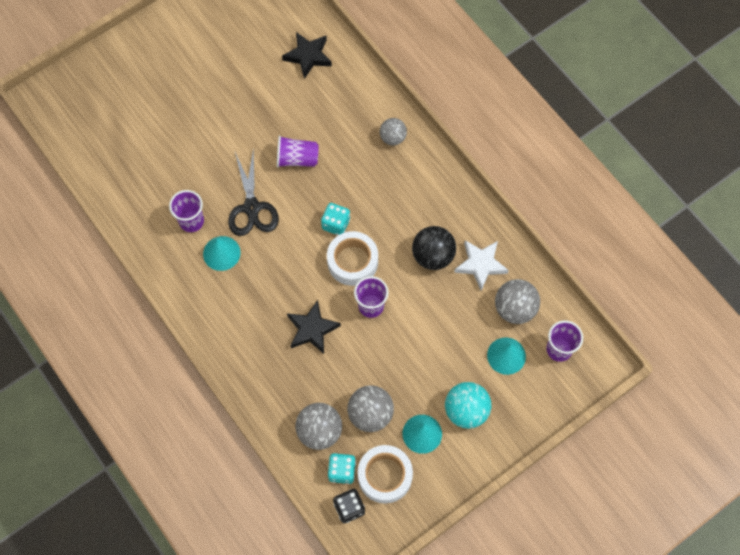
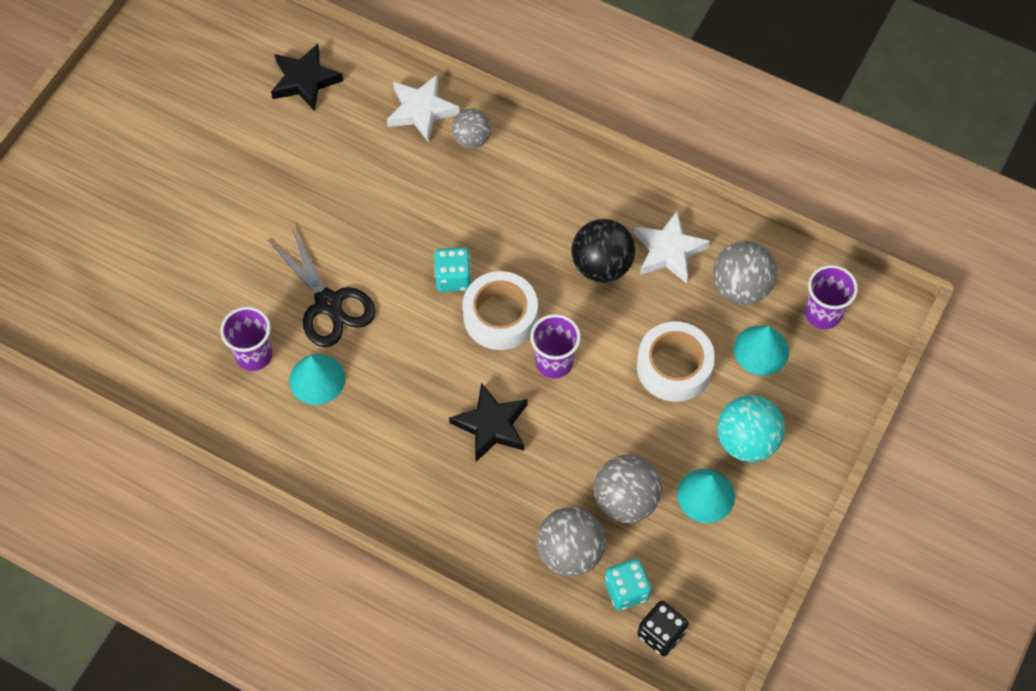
camera: 25 degrees left, 5 degrees down
(297, 159) = (358, 216): purple cup -> none
(370, 106) = (421, 110): none -> white star
(385, 476) = (686, 571): white tape -> white tape (674, 367)

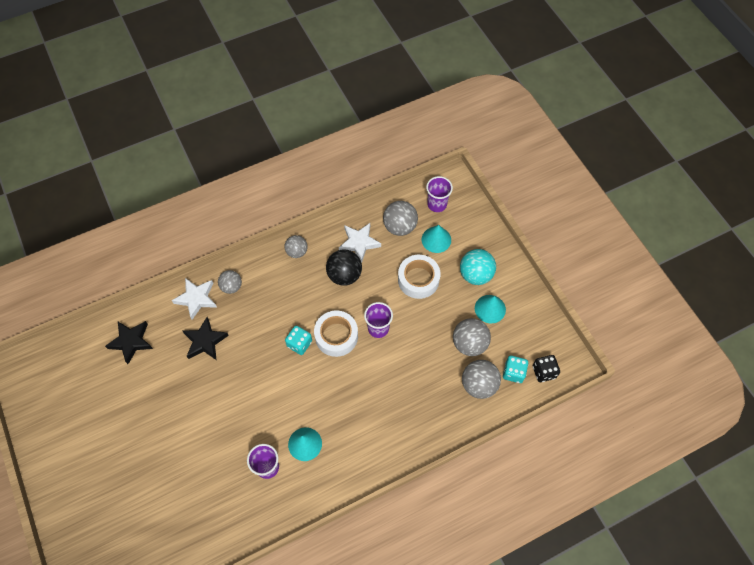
camera: 55 degrees left, 0 degrees up
(328, 304) = (267, 411): black scissors -> none
(491, 425) = (390, 377): black star -> black star (205, 341)
(589, 181) = (297, 252): none -> grey ball

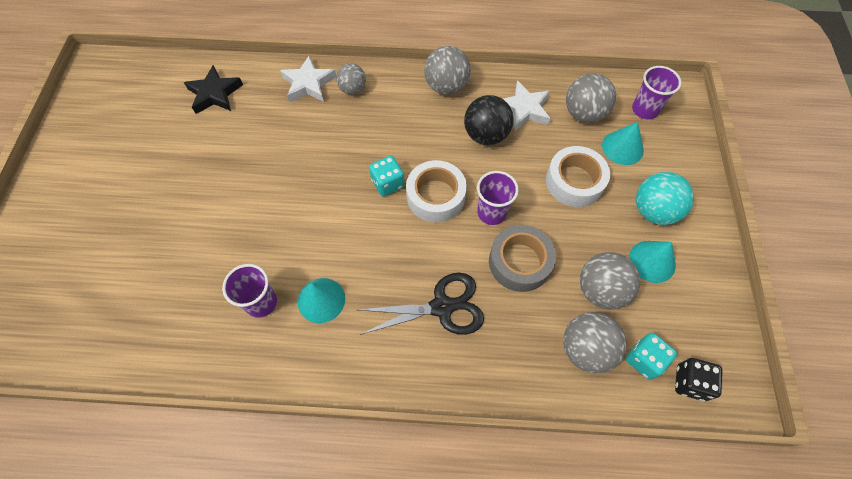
camera: 30 degrees right, 0 degrees up
(205, 341) = (288, 129): black star -> none
(297, 252) = (446, 86): grey ball -> grey ball, size x1.54
(382, 406) = (442, 307): none -> black scissors
(413, 352) = (519, 262): none -> grey tape

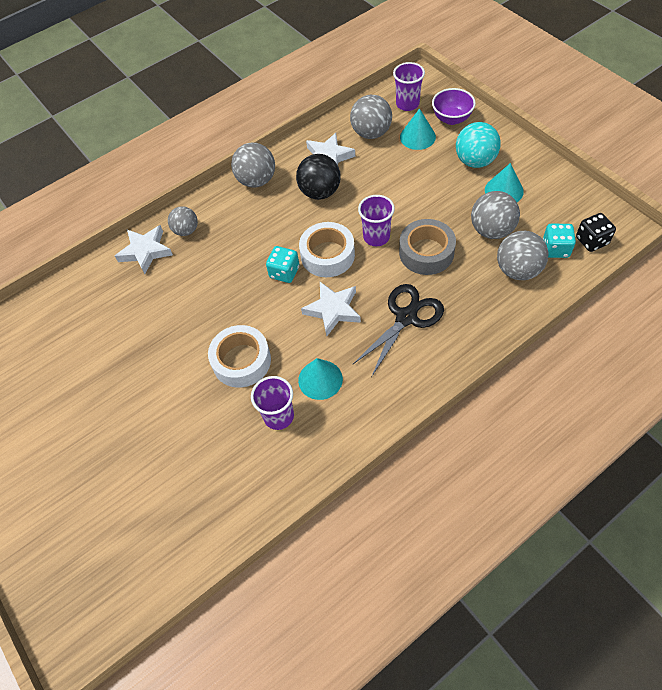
camera: 35 degrees left, 5 degrees down
(215, 94) = (72, 313): black star -> none
(391, 248) = (333, 310): none -> white star
(574, 182) = (409, 179): white tape -> white tape (241, 361)
(672, 153) = (451, 119): none -> purple bowl

